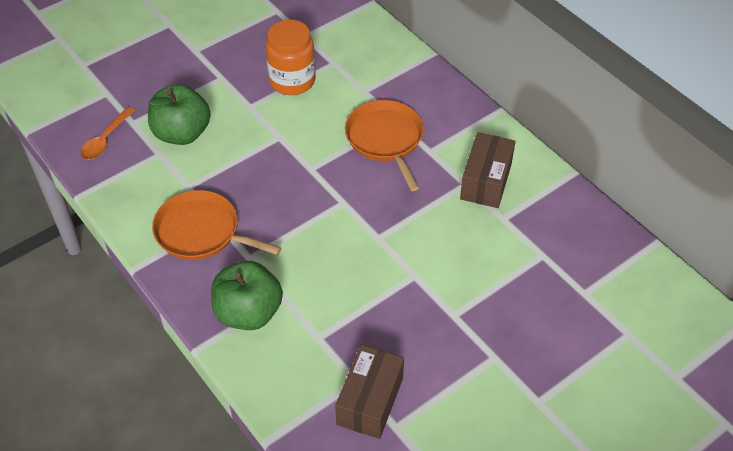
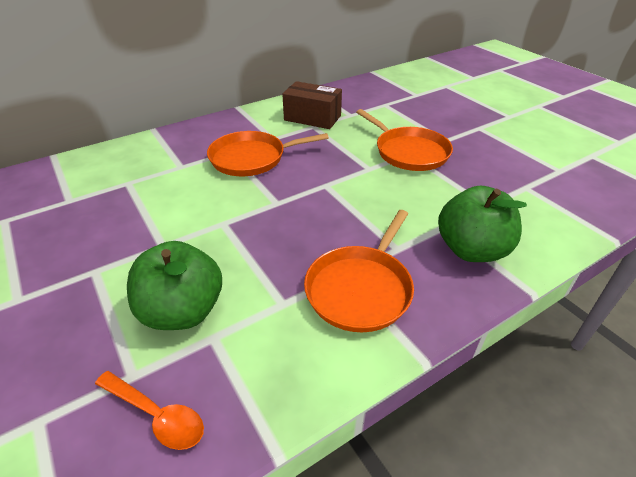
camera: 85 degrees left, 10 degrees down
(292, 81) = (138, 211): orange jar -> none
(370, 401) = (542, 181): brown box -> none
(418, 275) = (409, 152): none -> orange pan

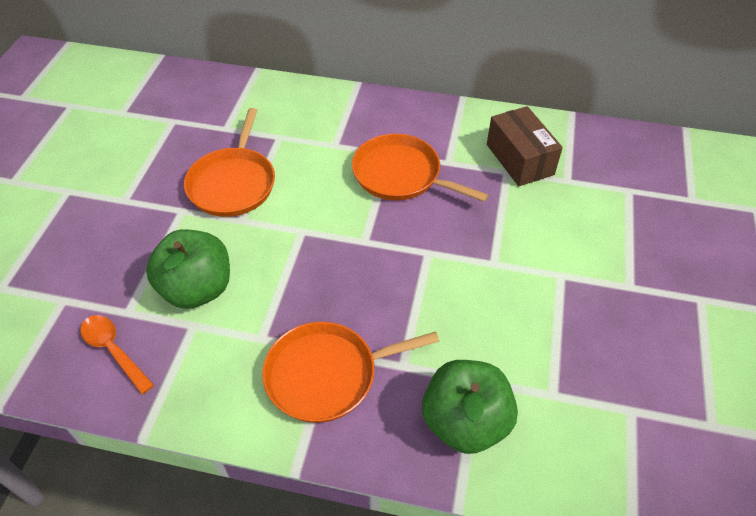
camera: 45 degrees right, 10 degrees up
(157, 415) = (114, 350): orange spoon -> orange spoon turned 150 degrees clockwise
(409, 152) = (563, 272): orange pan -> orange pan (233, 183)

